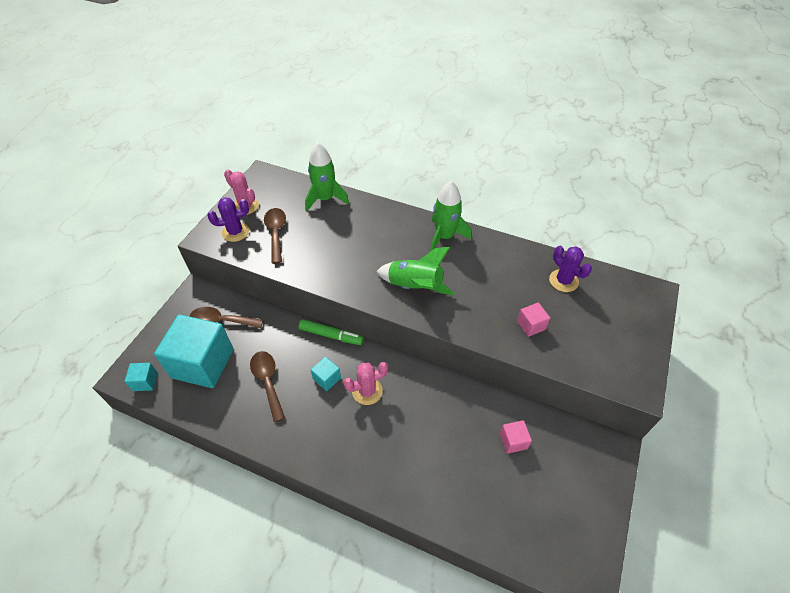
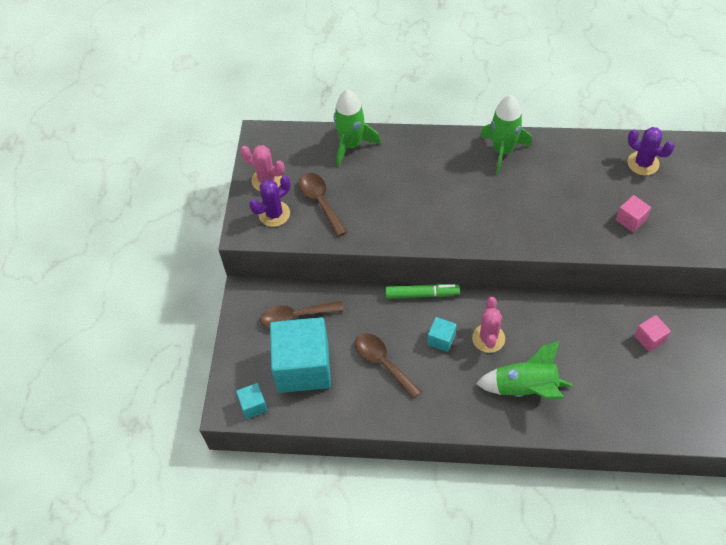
camera: 15 degrees left, 5 degrees up
(367, 391) = (488, 338): pink cactus -> pink cactus turned 45 degrees counterclockwise
(415, 287) = (499, 216): green rocket -> green rocket (525, 388)

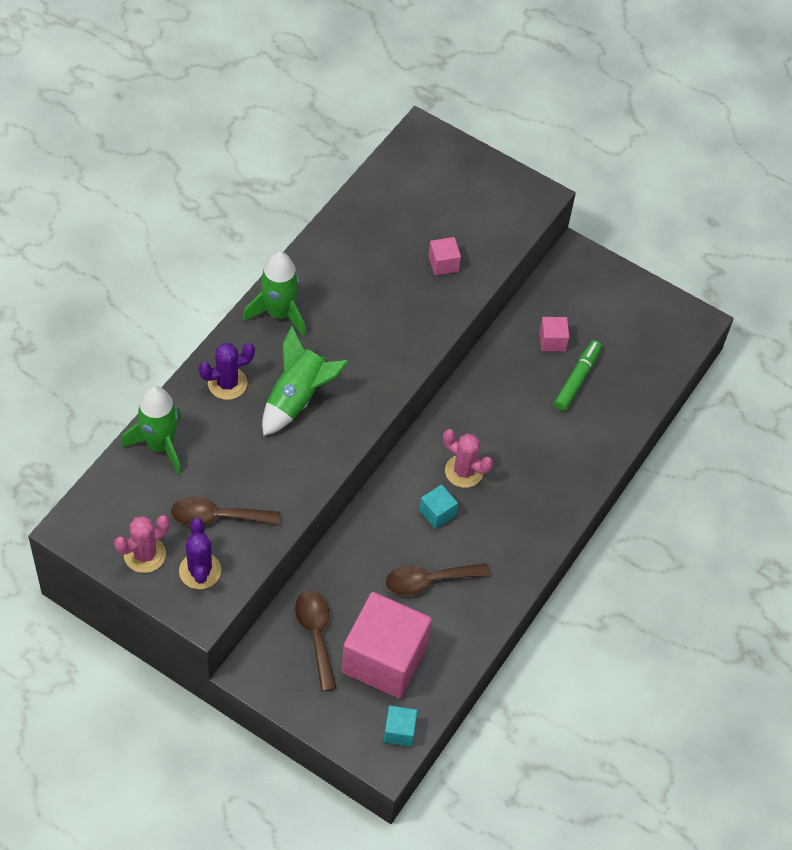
camera: 70 degrees left, 0 degrees up
(295, 317) = (316, 635): brown spoon -> brown spoon turned 150 degrees clockwise
(303, 367) = (384, 659): turquoise cube -> pink cube
(422, 294) = (371, 500): green marker -> green marker (577, 379)
(525, 388) = (538, 473): green rocket -> green rocket (297, 398)
(643, 163) = (385, 211): purple cactus -> purple cactus (227, 383)

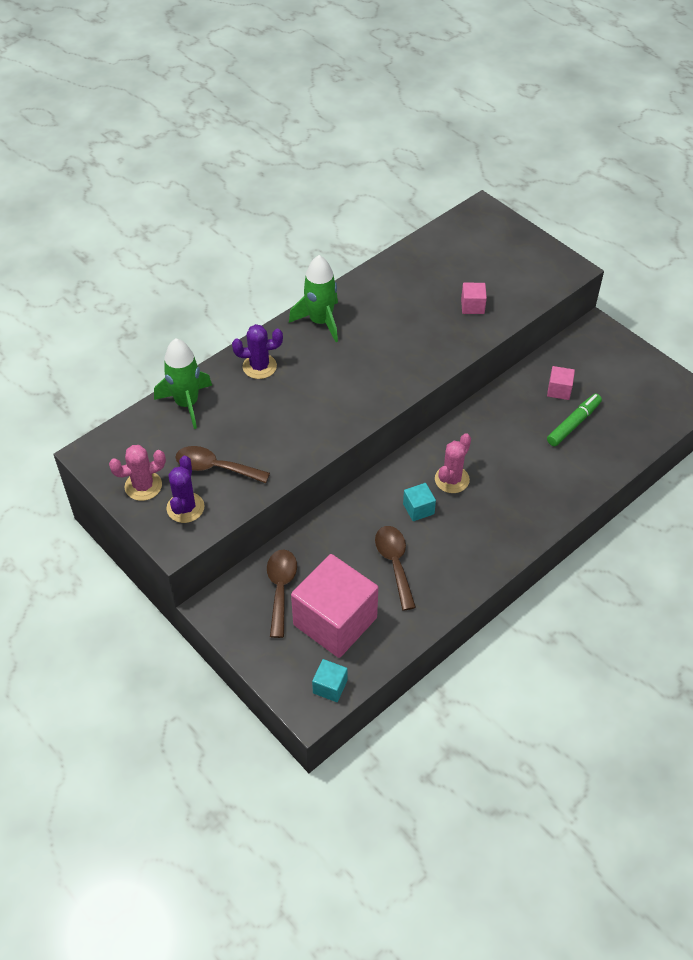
camera: 20 degrees right, 5 degrees down
(297, 398) = (315, 388): green rocket -> none
(429, 581) = (394, 563): brown spoon -> brown spoon turned 75 degrees clockwise
(464, 471) = (452, 479): pink cactus -> pink cactus turned 75 degrees clockwise

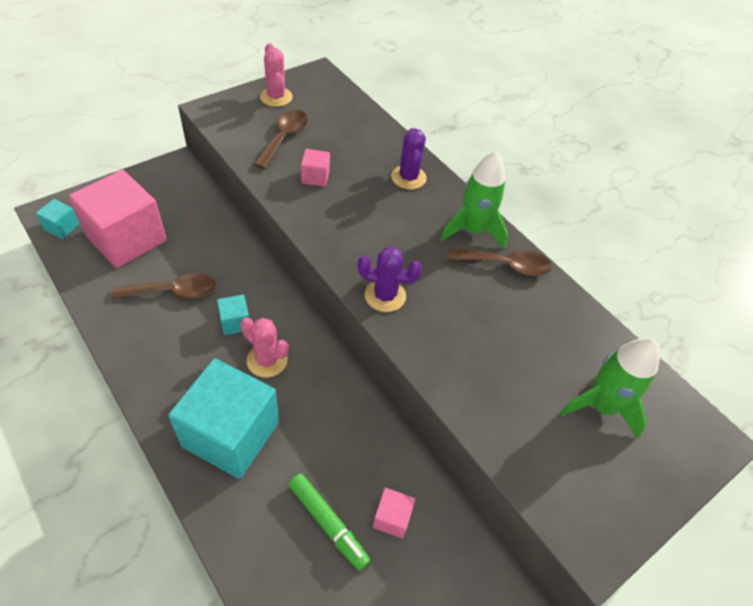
camera: 90 degrees right, 0 degrees up
(185, 508) = (244, 117): purple cactus -> purple cactus (385, 295)
(187, 403) = (366, 127): green rocket -> green rocket (601, 406)
(280, 588) = (177, 207): brown spoon -> brown spoon (505, 265)
(472, 306) = (501, 386): pink cube -> pink cube (315, 177)
(524, 490) = (231, 434): none -> turquoise cube

